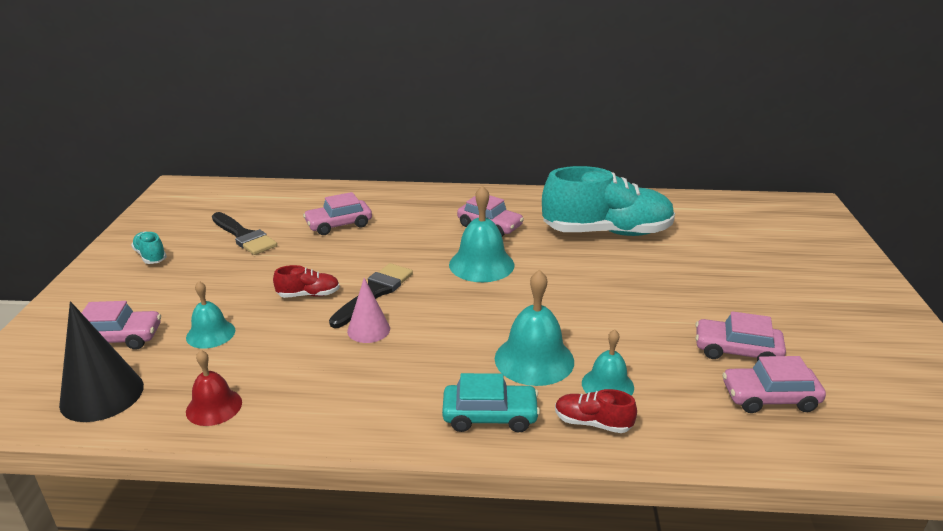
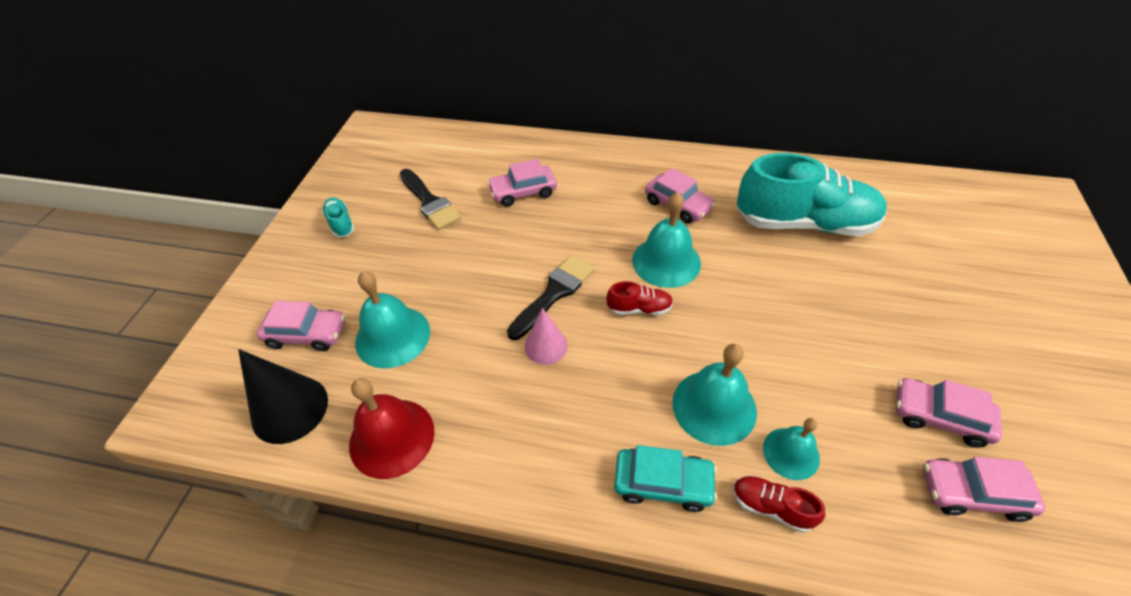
camera: 10 degrees right, 20 degrees up
(210, 334) = (392, 336): turquoise bell -> turquoise bell, size x1.60
(214, 407) = (392, 437): red bell -> red bell, size x1.60
(308, 295) = (489, 290): red shoe -> red shoe (639, 309)

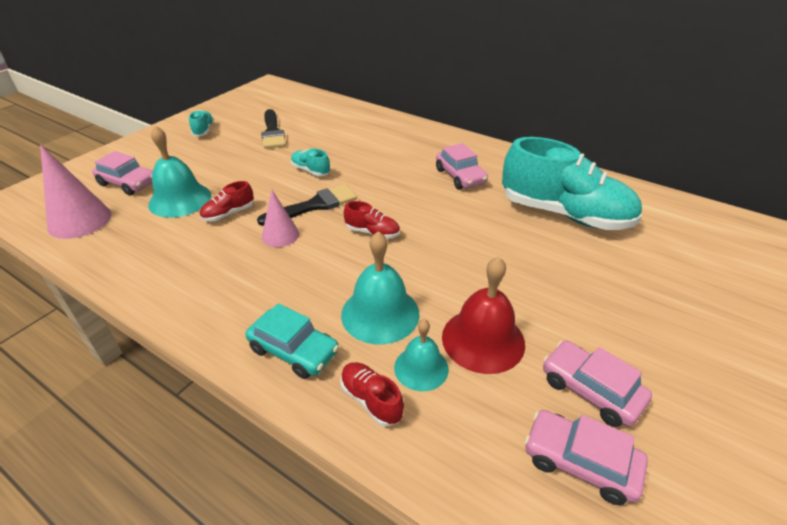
camera: 20 degrees right, 10 degrees down
(290, 409) = (79, 220): black cone -> pink cone
(392, 437) = (126, 256): red bell -> red bell (483, 339)
(466, 337) = (228, 214): none -> red shoe
(515, 246) = (311, 171): none -> turquoise shoe
(523, 192) = (344, 141): pink car -> none
(666, 261) = (420, 209): turquoise bell -> none

